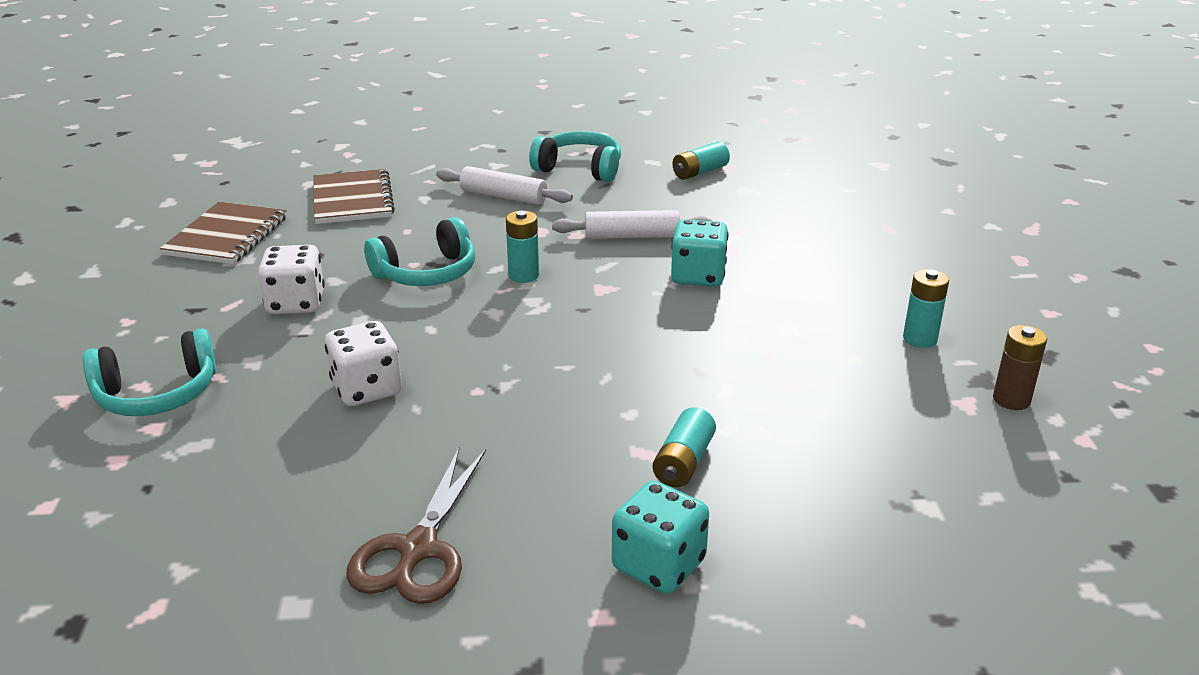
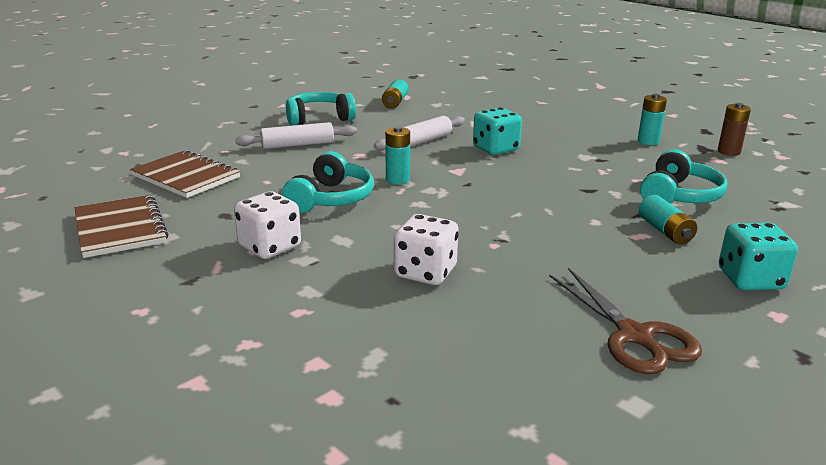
camera: 40 degrees left, 5 degrees down
(157, 394) = (273, 342): turquoise headphones -> turquoise headphones (679, 196)

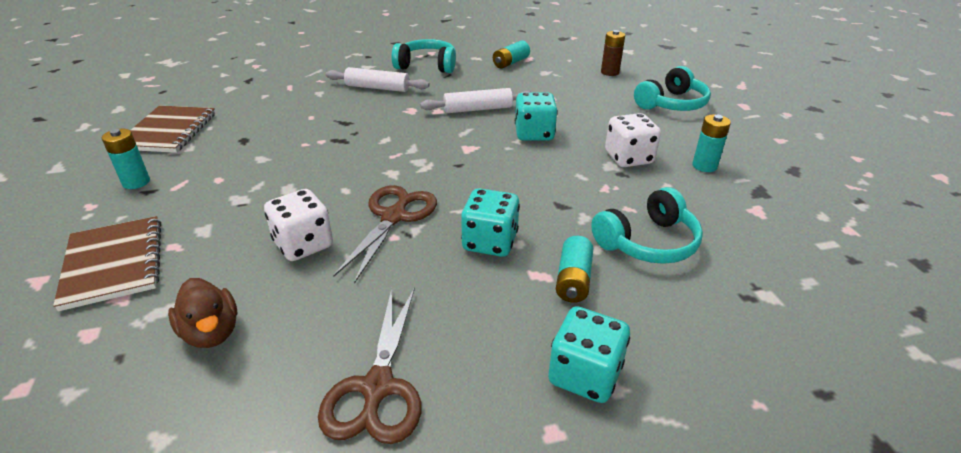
camera: 30 degrees right, 10 degrees up
(186, 176) = (265, 97): brown notebook -> brown notebook (114, 264)
(270, 247) = (233, 179): white dice -> white dice (628, 158)
(331, 199) = (333, 147): turquoise headphones -> turquoise headphones (672, 104)
(397, 179) = (407, 143): turquoise battery -> turquoise battery (136, 182)
(448, 354) = (211, 332): none -> brown duck
(472, 232) = (393, 217): none -> brown scissors
(573, 226) = (490, 242): none -> turquoise dice
(728, 152) = (786, 205): brown battery -> brown battery (610, 72)

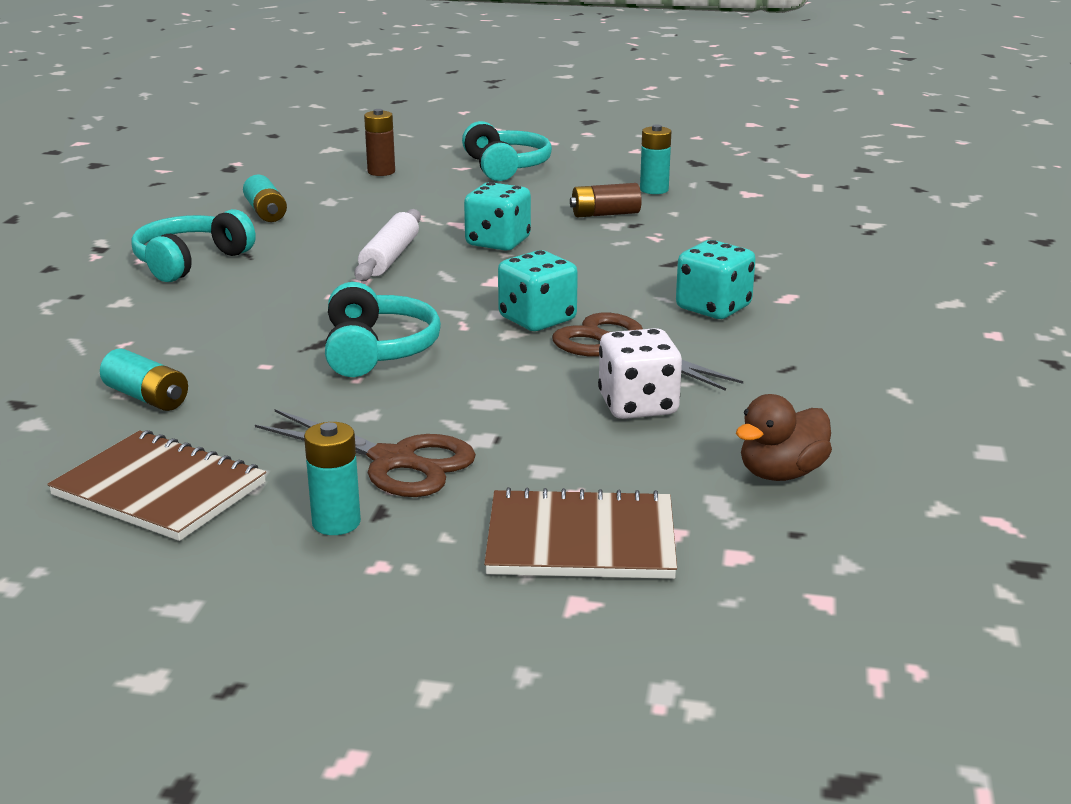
camera: 65 degrees left, 10 degrees down
(211, 332) = (781, 473): brown duck -> brown duck turned 150 degrees clockwise
(377, 88) = (223, 306): white rolling pin -> none
(377, 387) = (911, 394): brown scissors -> brown scissors (393, 461)
(573, 280) = (804, 286): turquoise battery -> turquoise battery (146, 397)
(584, 375) = (934, 309): turquoise dice -> turquoise dice (537, 319)
(628, 158) = (605, 214): white dice -> brown battery
(648, 242) = (767, 244): turquoise headphones -> turquoise headphones (377, 350)

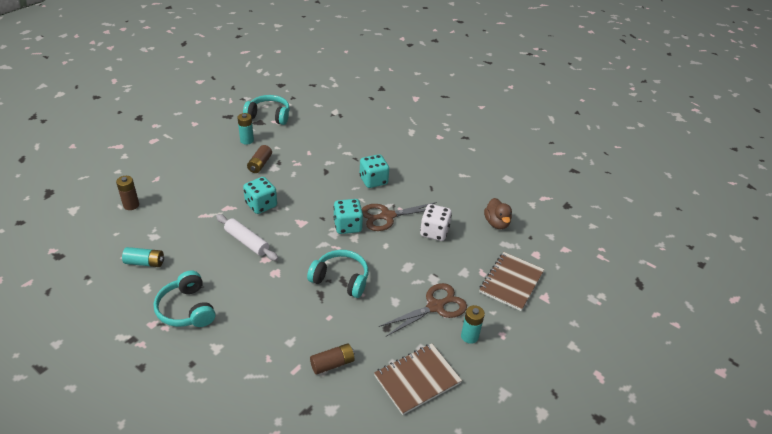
camera: 65 degrees left, 15 degrees up
(146, 397) = (332, 364): turquoise battery -> brown battery
(506, 167) = (171, 166): turquoise headphones -> turquoise headphones (269, 116)

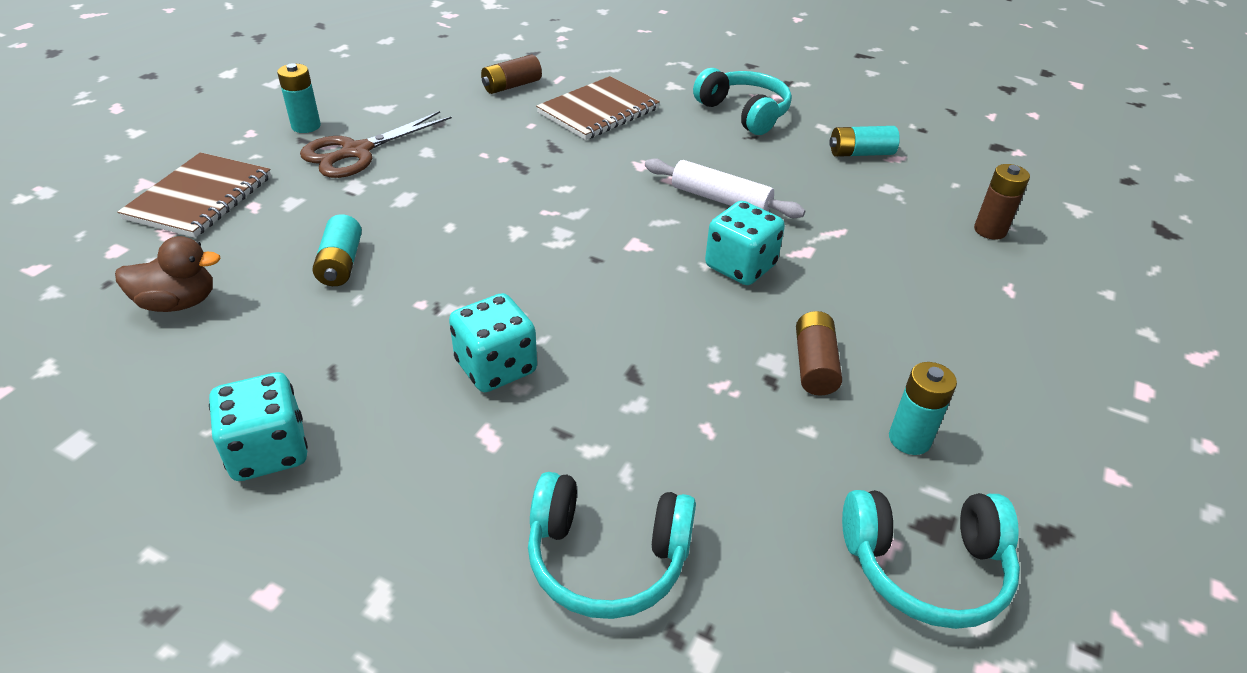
camera: 170 degrees right, 0 degrees up
(341, 279) = (525, 168): turquoise headphones -> turquoise headphones (607, 558)
(347, 226) = (536, 250): turquoise dice -> turquoise dice (268, 451)
(387, 216) = (449, 282): brown scissors -> none
(417, 379) = (393, 84): brown notebook -> brown notebook (598, 111)
(434, 232) = (340, 264): white dice -> turquoise battery
(496, 223) = (178, 303): brown duck -> brown duck turned 105 degrees clockwise

